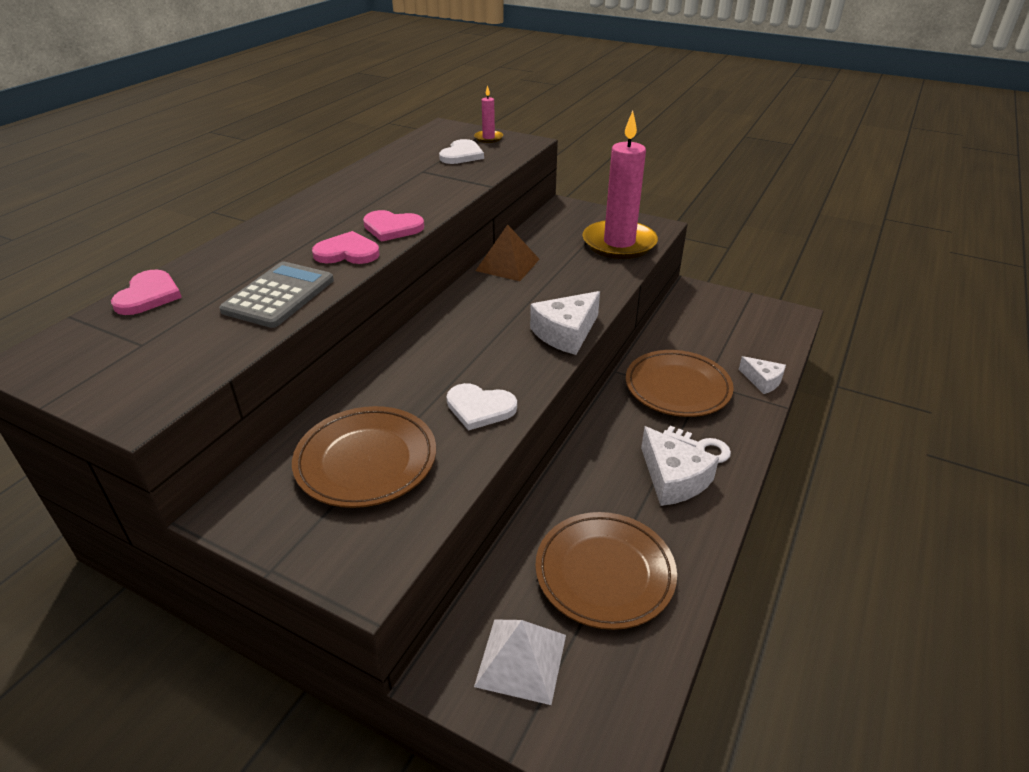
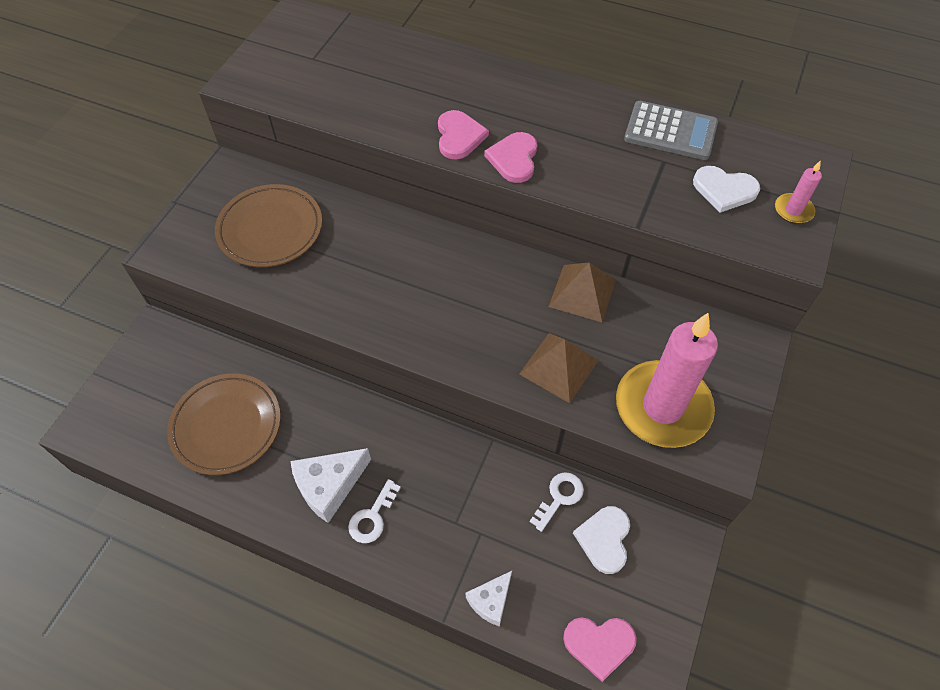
camera: 85 degrees right, 20 degrees up
(148, 295) = (378, 40): pink heart -> pink heart (599, 644)
(279, 295) = (381, 110): grey calculator -> grey calculator (670, 131)
(480, 408) = (331, 292): white heart -> white heart (604, 539)
(521, 660) = (159, 373): white pyramid -> none
(566, 333) = (450, 353): white cheese -> none
(583, 281) = (558, 367): none -> brown pyramid
(666, 340) = (559, 497): none -> white key
(677, 387) = (468, 502): brown plate -> none

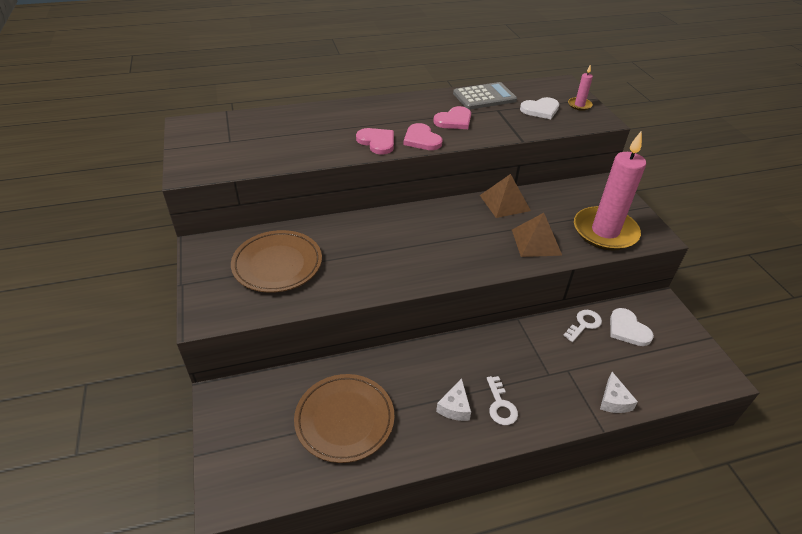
camera: 40 degrees left, 15 degrees down
(329, 486) = (454, 407): white cheese -> white cheese, size x0.62
(559, 497) = (584, 324): white key -> white key turned 45 degrees clockwise
(599, 644) = (685, 381): pink heart -> pink heart (454, 120)

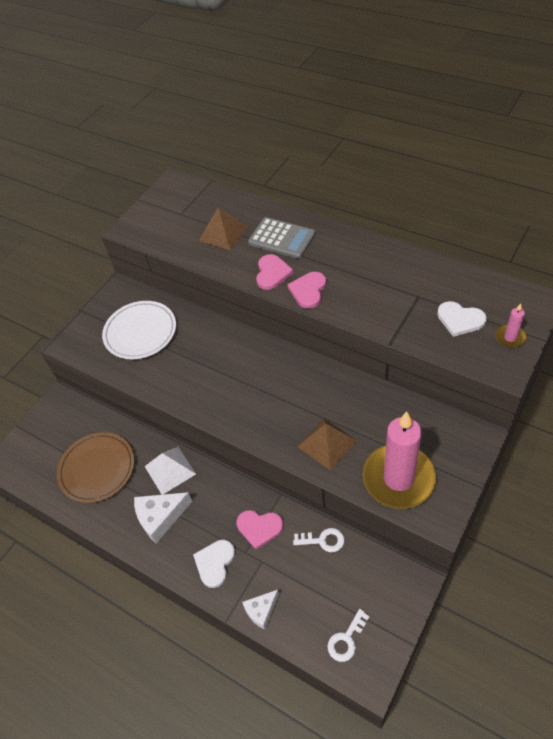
camera: 55 degrees right, 10 degrees up
(277, 264) = (140, 332): brown plate -> white plate
(413, 368) = (170, 470): none -> white pyramid
(454, 120) = (362, 286): pink heart -> pink heart (259, 528)
(454, 407) = (160, 517): white cheese -> white cheese, size x1.60
(484, 97) = (427, 274): grey calculator -> grey calculator (282, 238)
(500, 405) = (187, 542): white key -> white key (346, 639)
(504, 203) = (353, 390): brown pyramid -> brown pyramid (223, 233)
(628, 329) = (351, 574): white heart -> white heart (215, 563)

